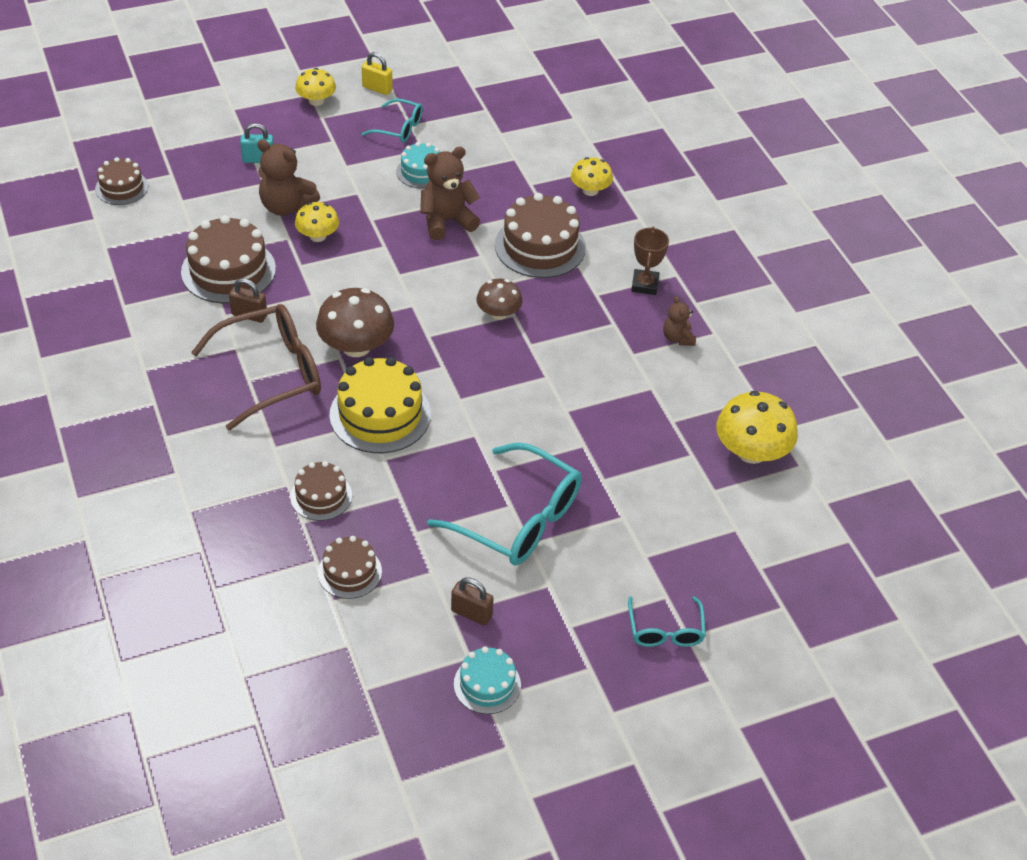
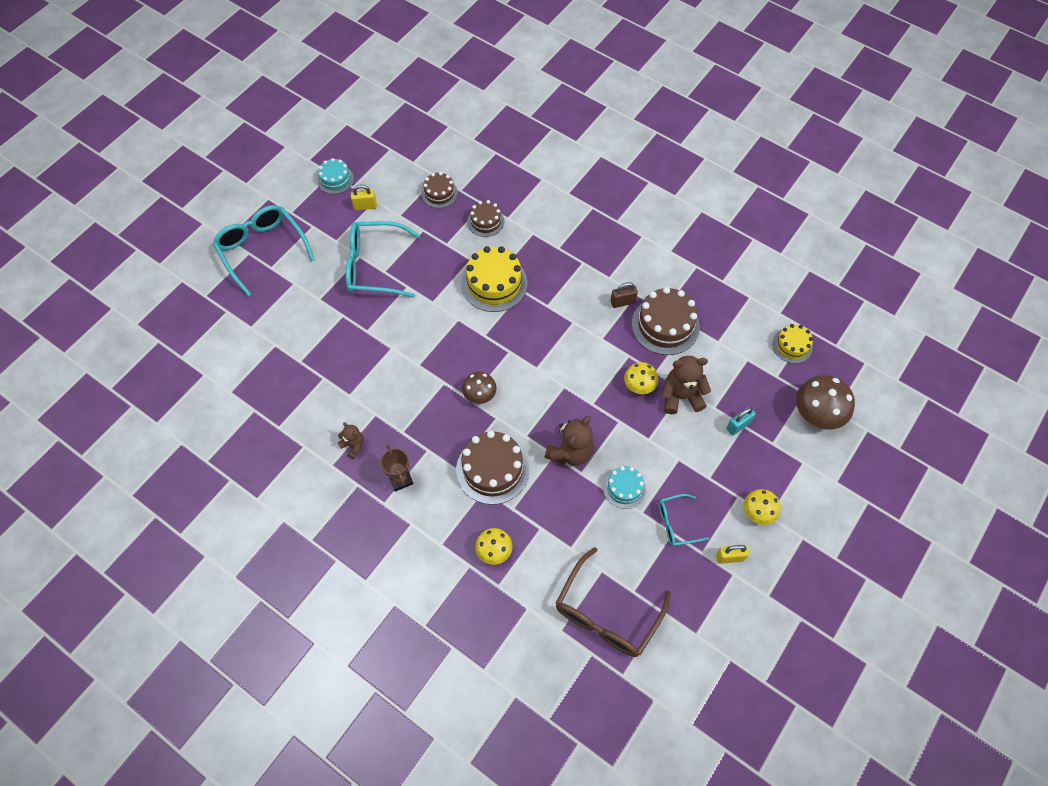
camera: 150 degrees right, 15 degrees up
(121, 187) = (792, 345): brown cake -> yellow cake
(272, 373) = (574, 273): brown glasses -> brown glasses (606, 614)
(356, 346) = (544, 318): brown mushroom -> brown mushroom (817, 413)
(471, 613) = (365, 206): brown padlock -> yellow padlock
(665, 631) = (262, 249): turquoise glasses -> turquoise glasses, size x1.87
(751, 451) = (264, 384): yellow mushroom -> none

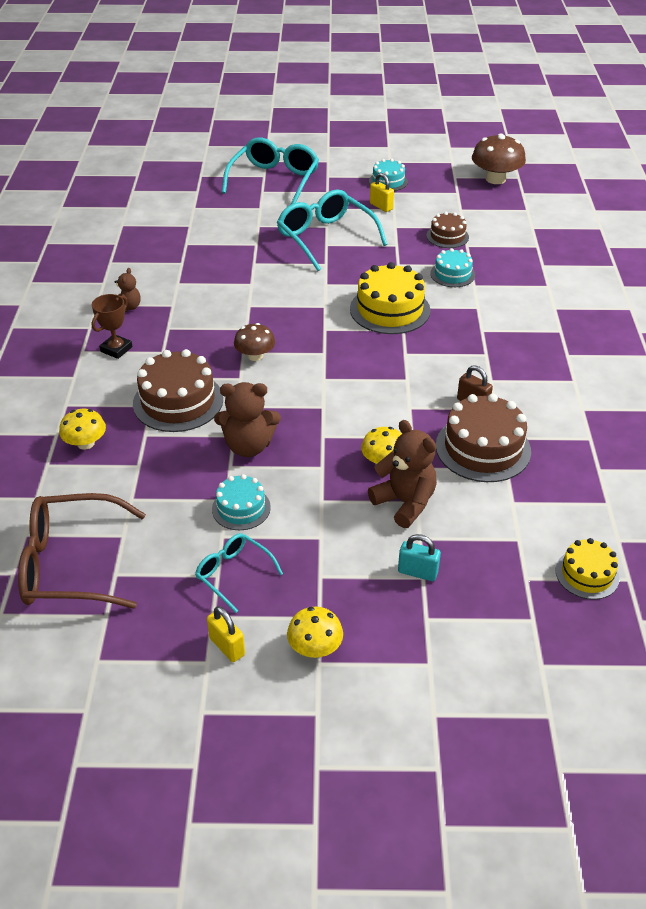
camera: 55 degrees right, 20 degrees down
(485, 221) = (452, 274): brown cake -> turquoise cake
(817, 413) = (518, 646): brown mushroom -> brown mushroom (495, 179)

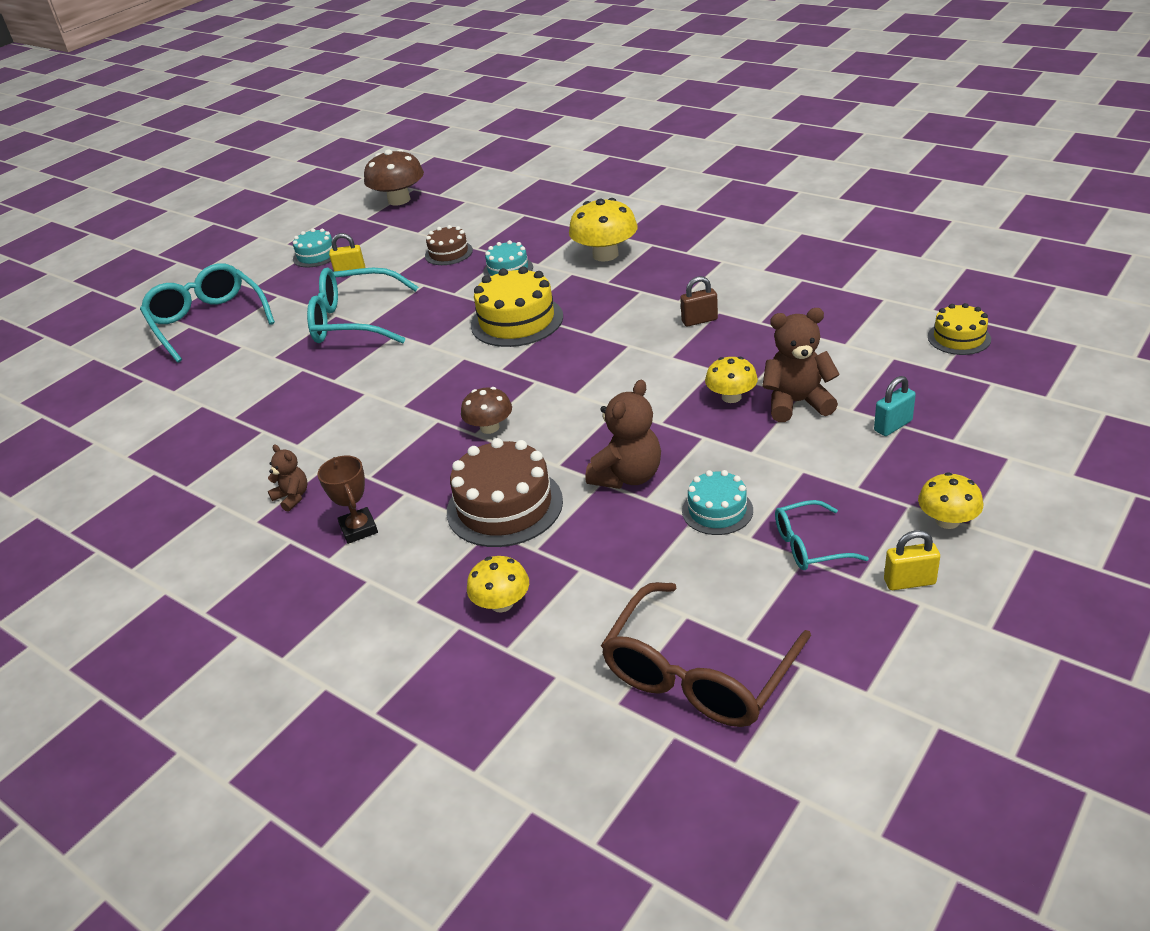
camera: 50 degrees left, 5 degrees down
(483, 448) = (764, 336): brown cake -> none
(520, 313) = (605, 255): none -> yellow mushroom

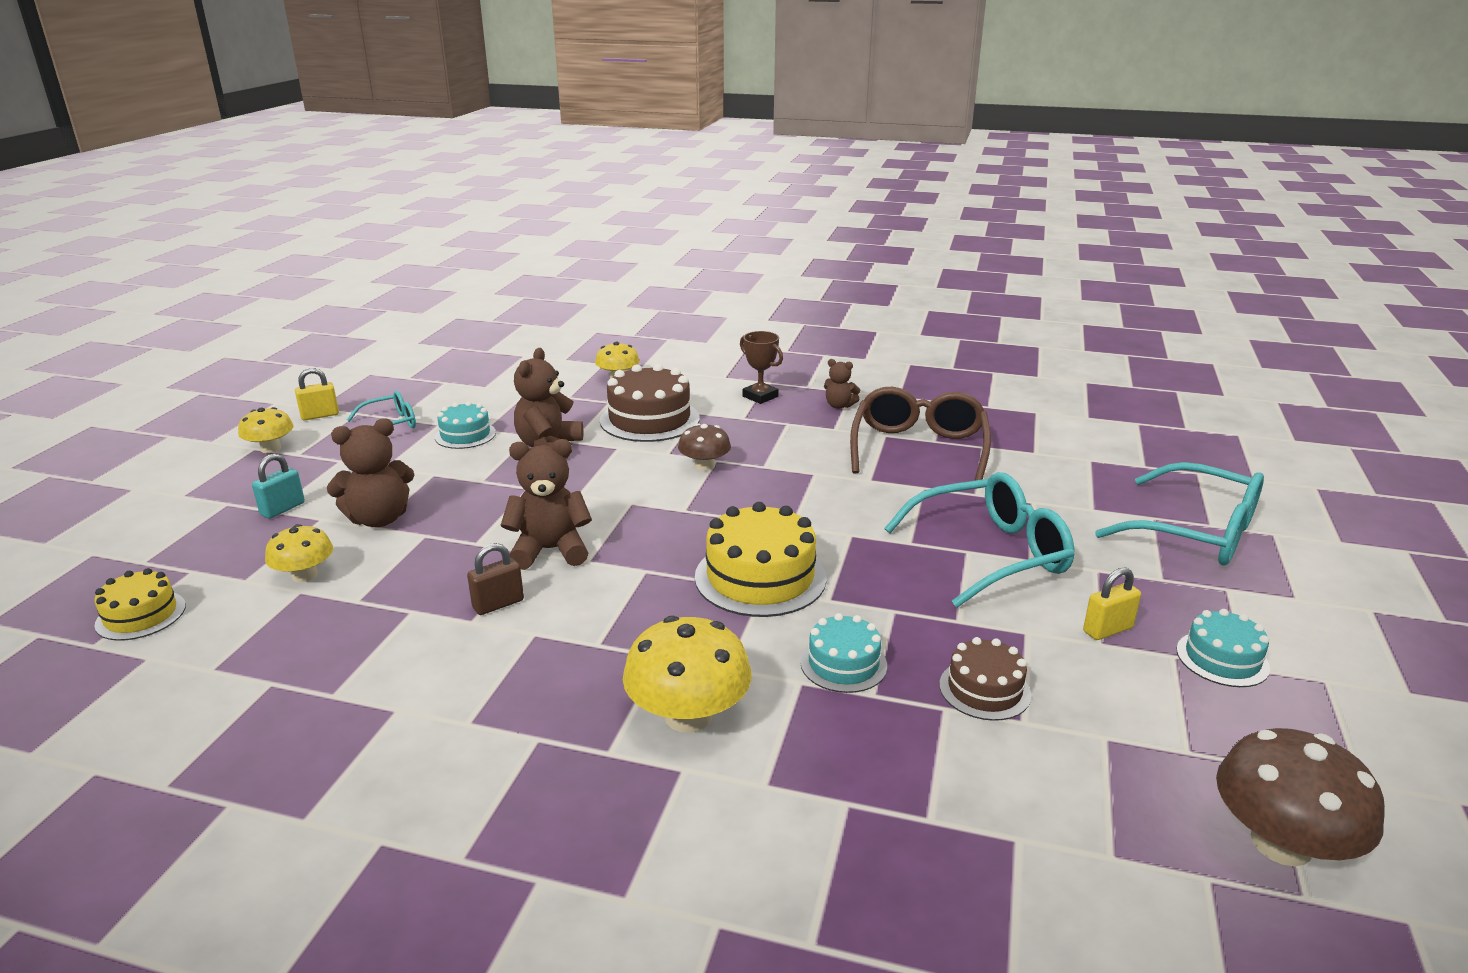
camera: 155 degrees right, 10 degrees down
(655, 356) = (550, 550): none -> brown teddy bear
(698, 674) = (475, 368): brown glasses -> brown glasses (918, 448)
(731, 397) = (453, 517): yellow mushroom -> yellow mushroom (304, 575)

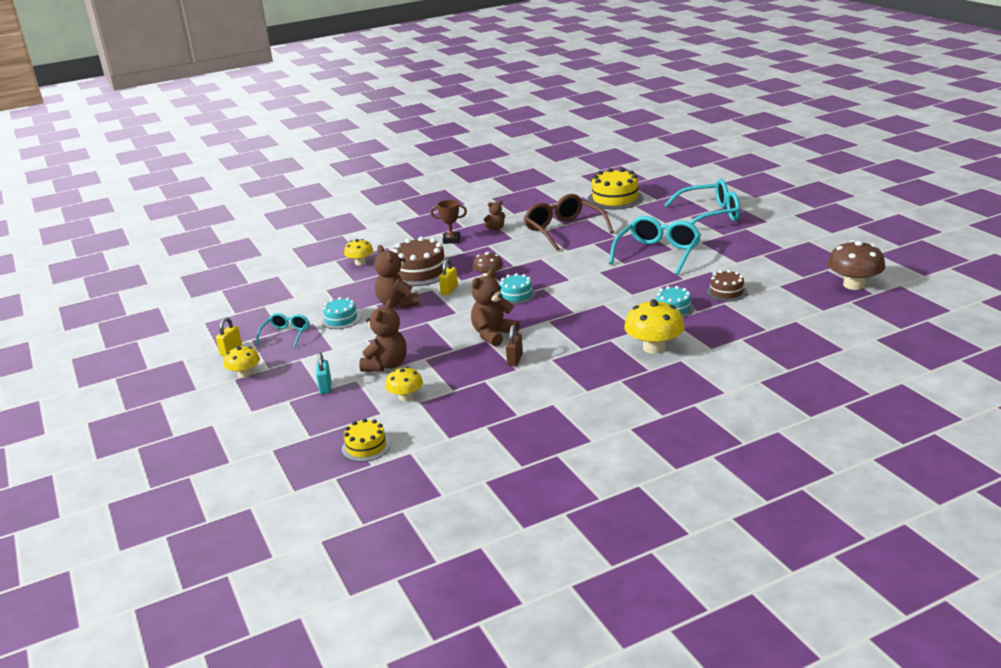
camera: 40 degrees left, 0 degrees up
(760, 577) = (594, 300): yellow cake -> yellow cake (615, 199)
(1107, 630) = (732, 257): yellow padlock -> yellow padlock (449, 290)
(1222, 659) = (775, 249): turquoise cake -> turquoise cake (516, 295)

